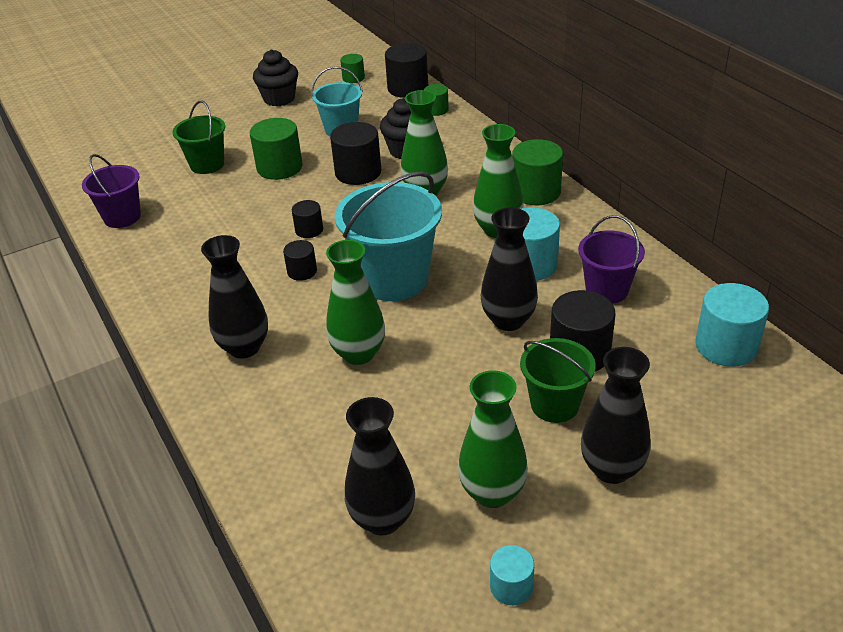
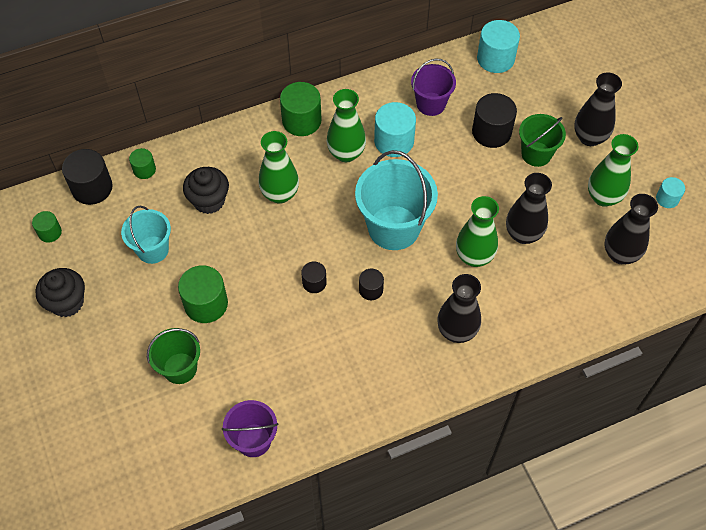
camera: 85 degrees left, 20 degrees up
(358, 172) = (234, 241): black cylinder -> none
(508, 320) = (453, 164): black vase -> black vase (523, 234)

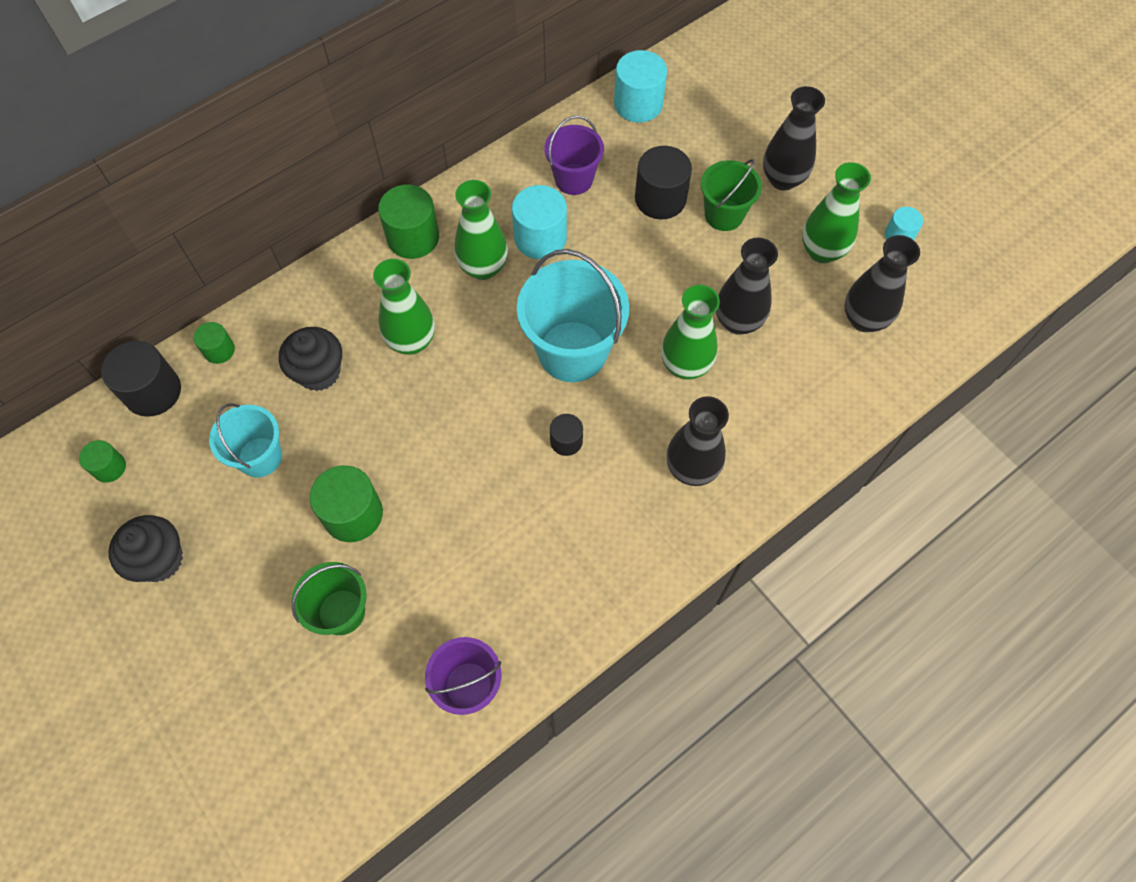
camera: 15 degrees left, 5 degrees up
(314, 283) = (490, 450): black cylinder -> none

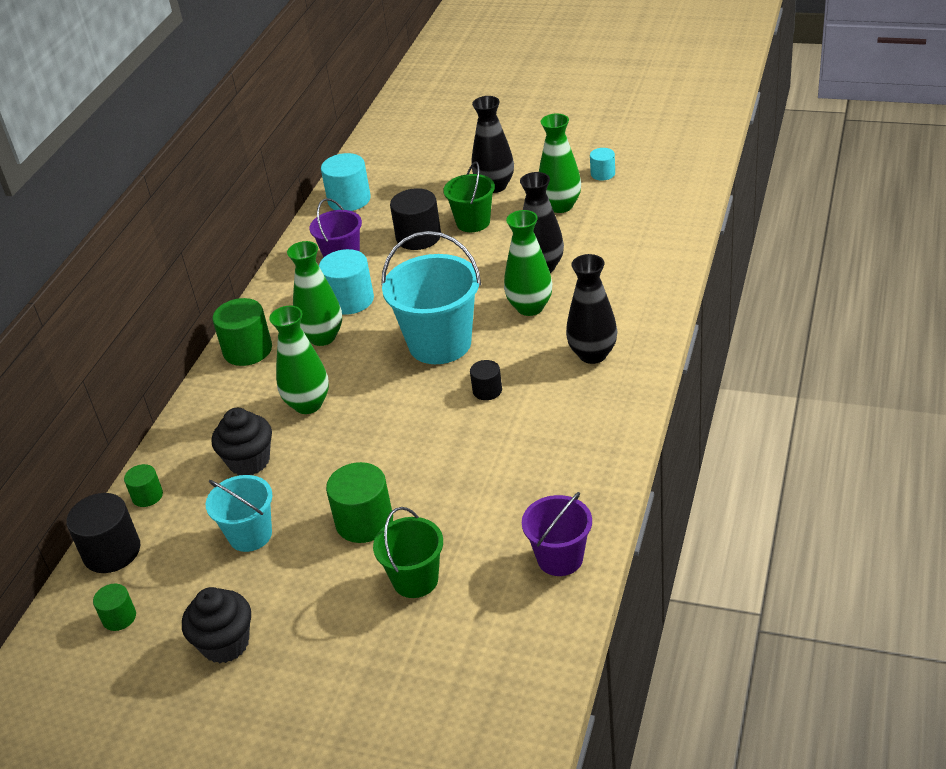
camera: 30 degrees left, 25 degrees down
(864, 319) = (625, 223): black vase -> none

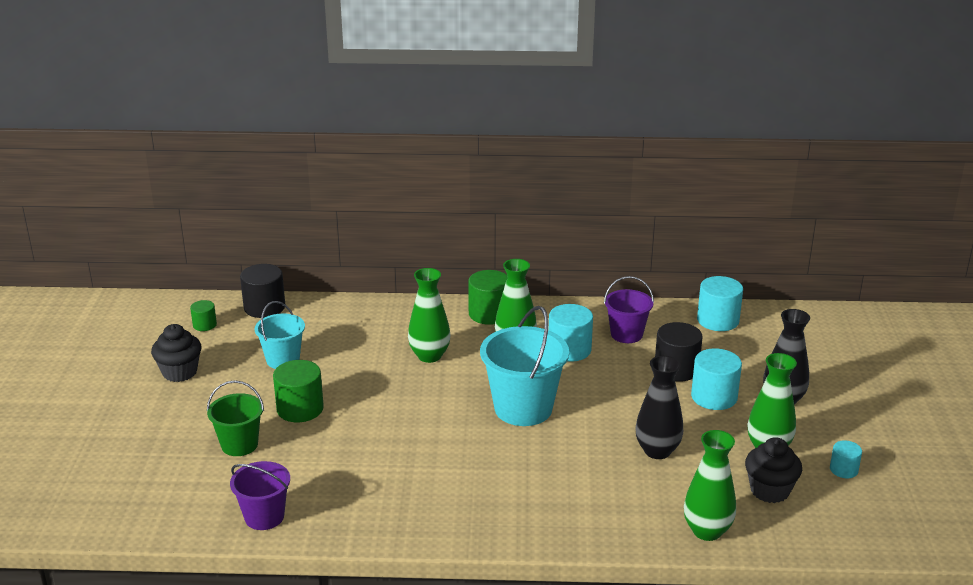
camera: 70 degrees right, 10 degrees down
(147, 496) = (319, 308): green cylinder -> none
(249, 461) = (360, 342): black cupcake -> black cupcake (769, 490)
(473, 222) = (714, 397): green bucket -> turquoise cylinder
(487, 390) = (465, 445): black cylinder -> none
(530, 307) = (591, 452): green vase -> green vase (707, 531)
(593, 354) = (531, 501): black vase -> none

